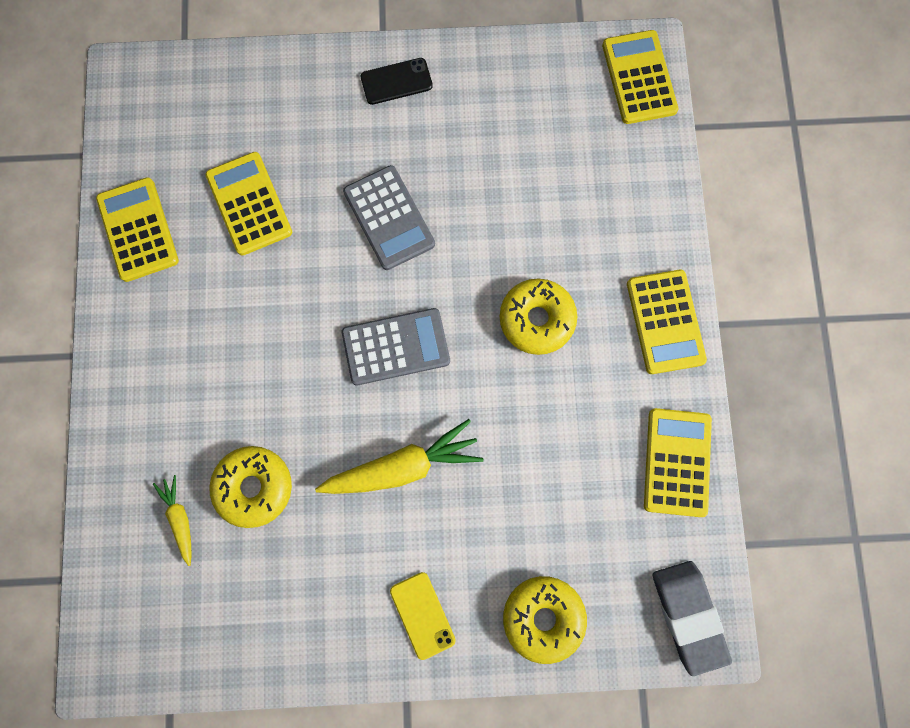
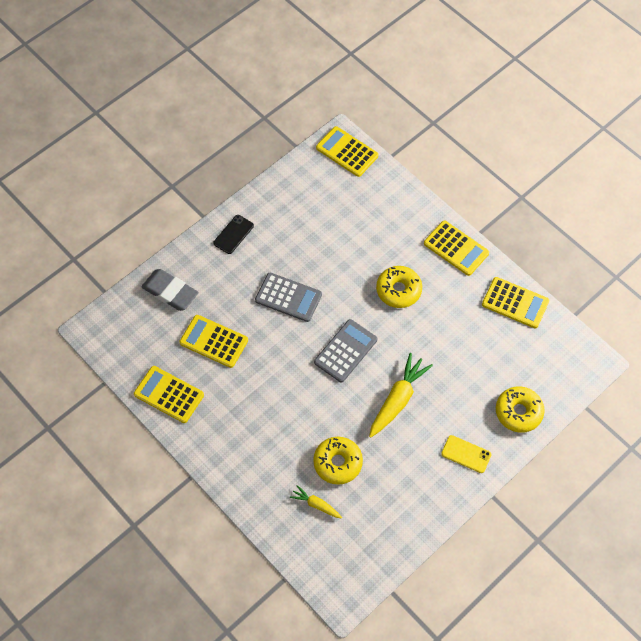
camera: 40 degrees left, 15 degrees down
(677, 462) = (515, 303): yellow calculator -> yellow calculator turned 150 degrees clockwise
(688, 616) = (577, 362): grey eraser -> grey eraser (170, 292)

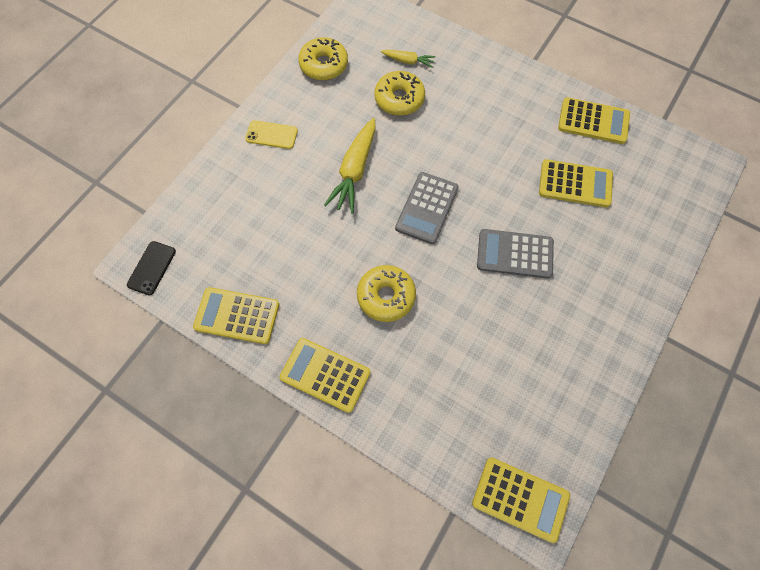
camera: 165 degrees right, 5 degrees up
(170, 292) = (652, 227): grey eraser -> none
(233, 234) = (617, 320): black phone -> black phone (151, 268)
(518, 412) = (220, 188): yellow donut -> yellow donut (324, 65)

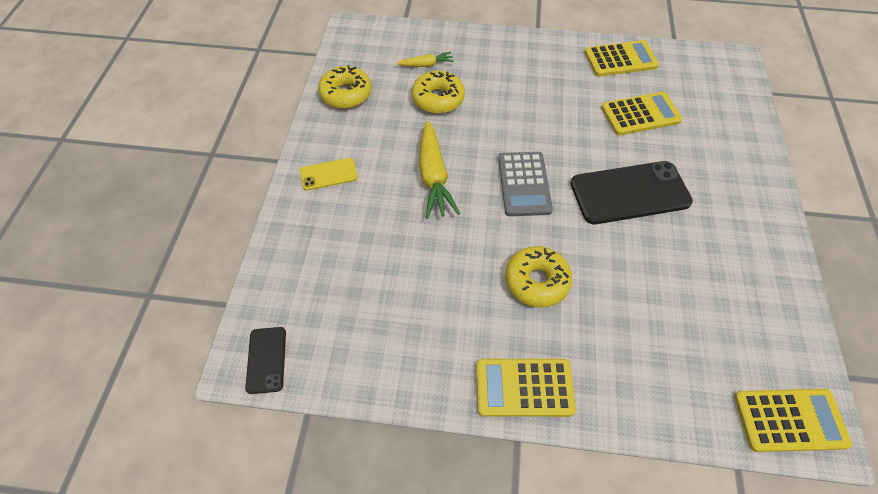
camera: 25 degrees left, 10 degrees down
(237, 316) = (393, 368): yellow calculator -> none
(515, 254) = (630, 193): grey calculator -> black phone

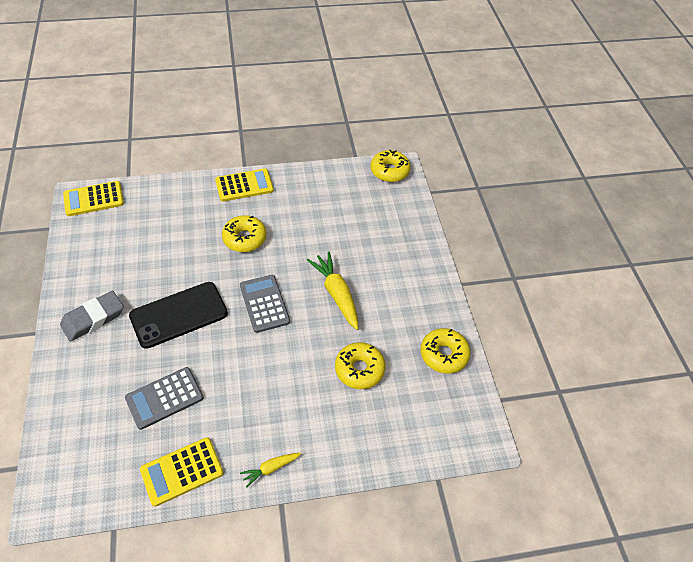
camera: 160 degrees right, 5 degrees down
(266, 360) = (389, 171): black phone -> yellow donut
(328, 174) = (416, 278): yellow phone -> none
(426, 65) = (386, 409): yellow carrot -> yellow carrot (270, 468)
(640, 114) = (164, 398): yellow calculator -> grey calculator
(736, 210) = (93, 318): none -> grey eraser

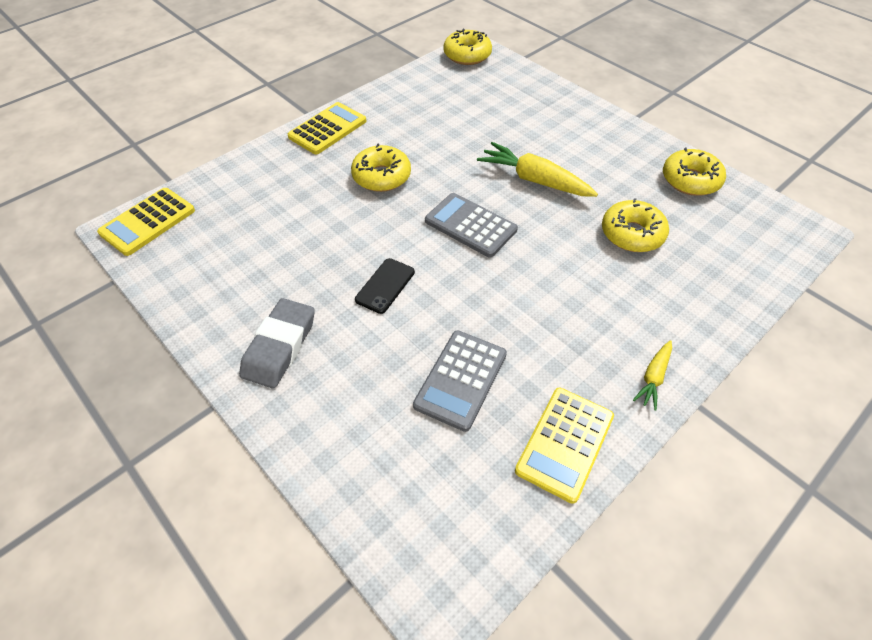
camera: 30 degrees left, 0 degrees up
(179, 314) = (385, 286): black phone -> black phone, size x0.51

